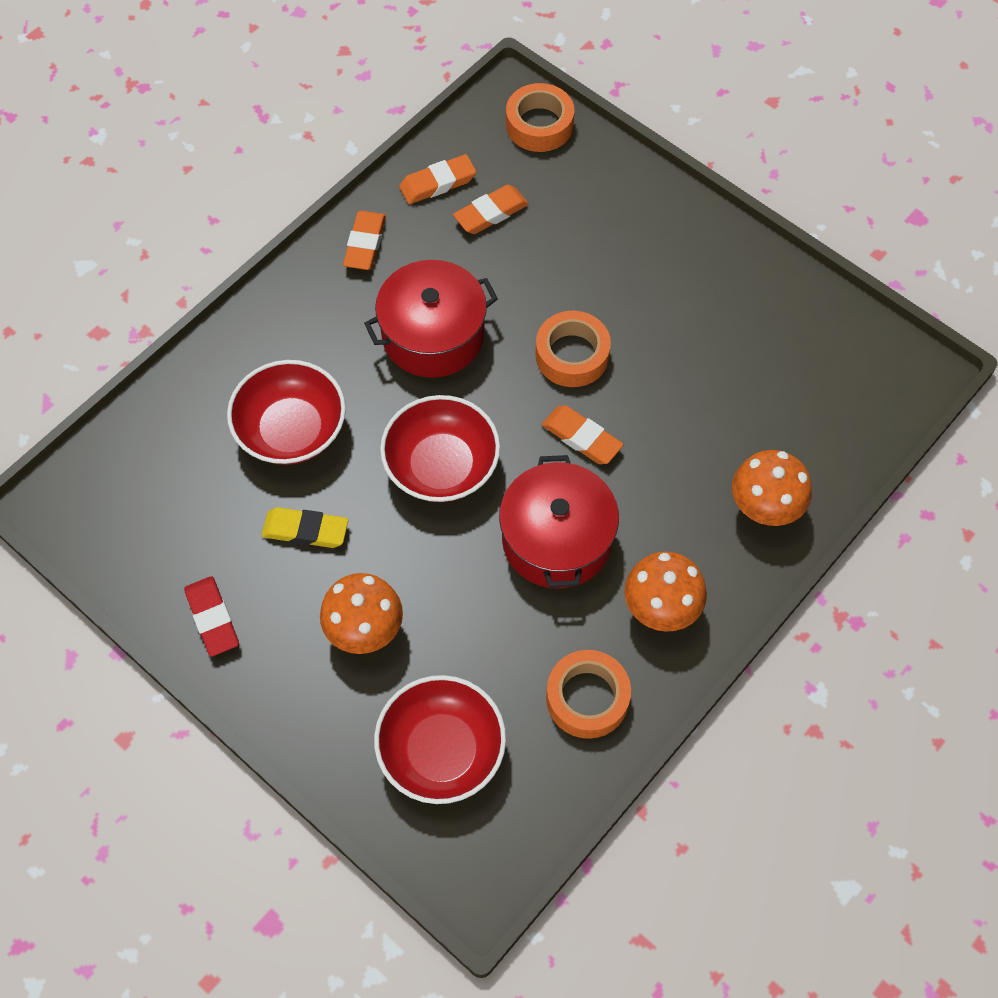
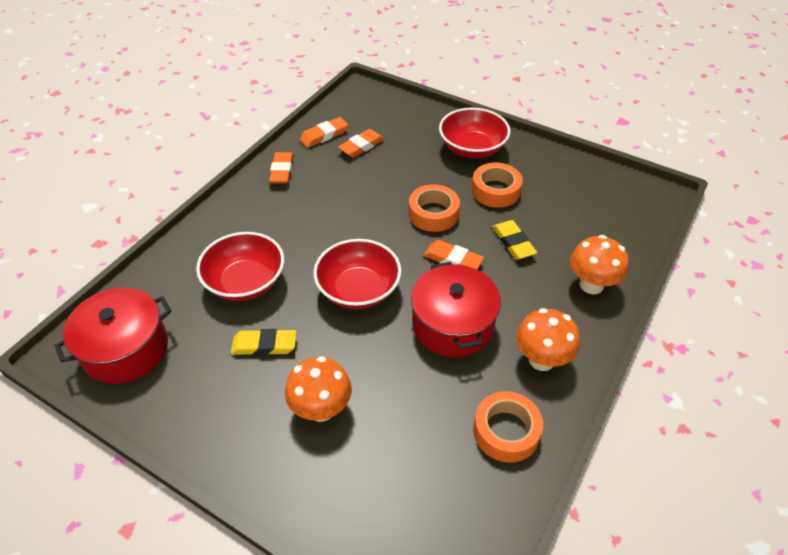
camera: 10 degrees left, 15 degrees down
(212, 618) = (197, 419): red eraser -> none
(433, 335) = (337, 214): red pot -> red pot (126, 349)
(441, 750) = (400, 491): red bowl -> red bowl (472, 148)
(539, 125) = (381, 101): orange tape -> orange tape (495, 190)
(674, 423) = (513, 243): none -> yellow eraser

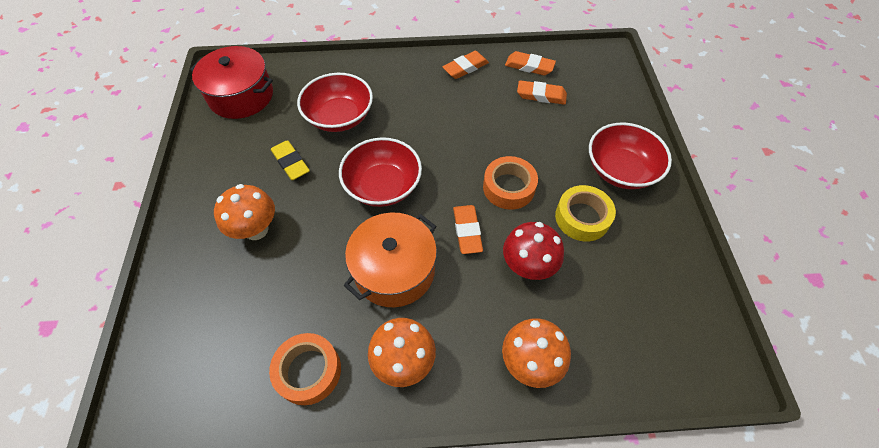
camera: 55 degrees right, 10 degrees up
(452, 324) = (394, 270): red pot -> orange pot
(495, 190) = (582, 217): orange tape -> yellow tape
(513, 243) = (527, 266): yellow eraser -> red mushroom

